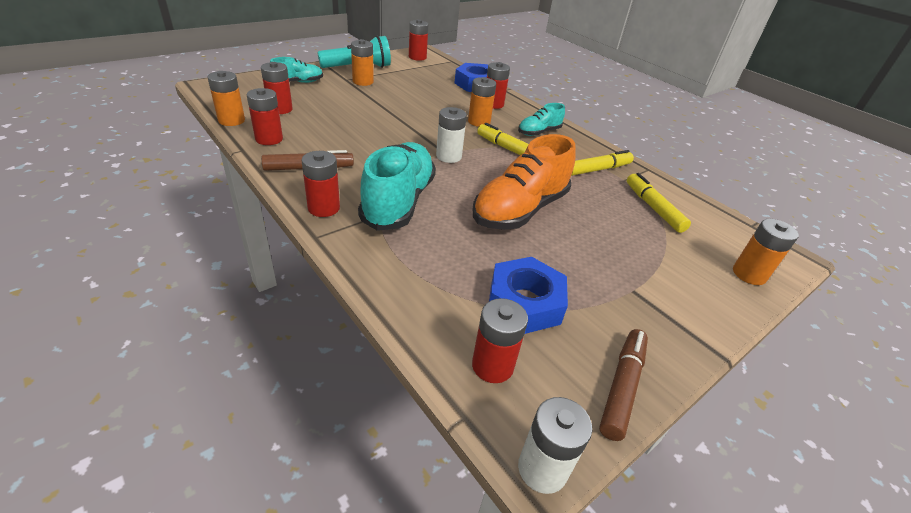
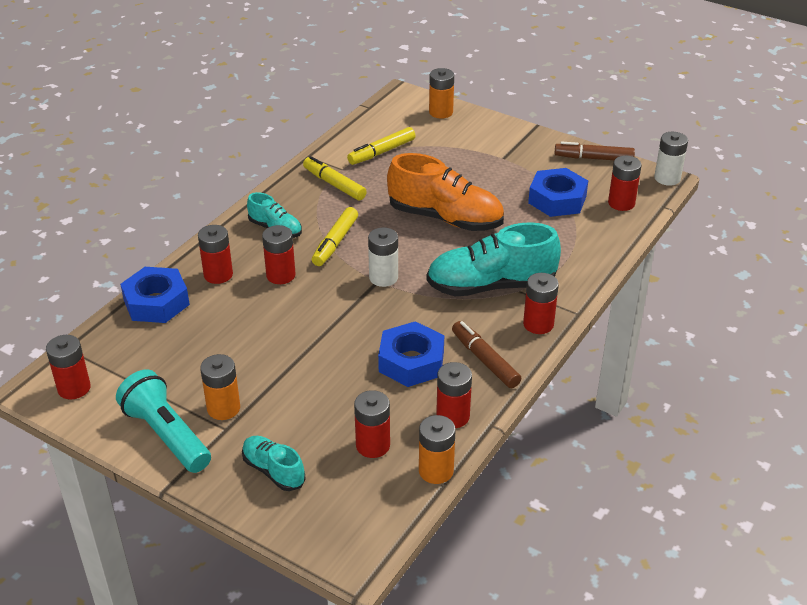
camera: 105 degrees left, 0 degrees up
(340, 140) = (411, 361): none -> blue nut
(479, 122) = (280, 275): orange battery -> red battery

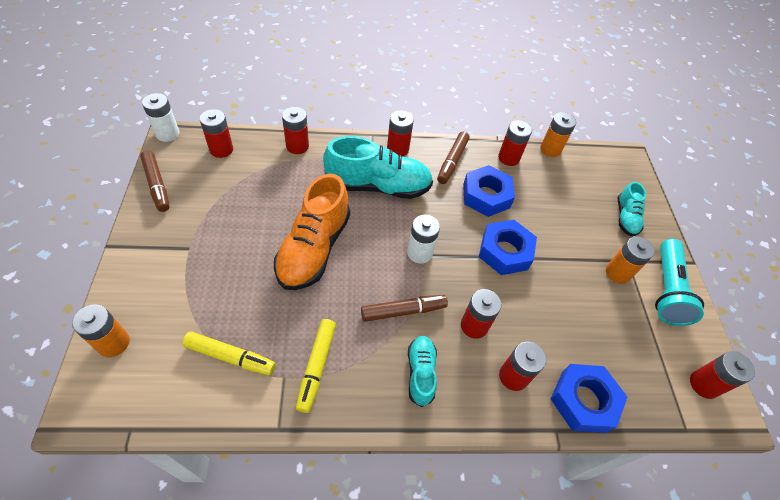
camera: 130 degrees left, 15 degrees up
(335, 242) = (403, 311): yellow marker -> brown marker
(373, 445) = (563, 183): red battery -> red battery (297, 146)
(445, 218) = (314, 249): orange shoe -> orange shoe turned 150 degrees counterclockwise
(491, 286) = (378, 186): turquoise shoe -> turquoise shoe turned 45 degrees counterclockwise
(557, 199) = (239, 187): blue nut -> blue nut (505, 252)

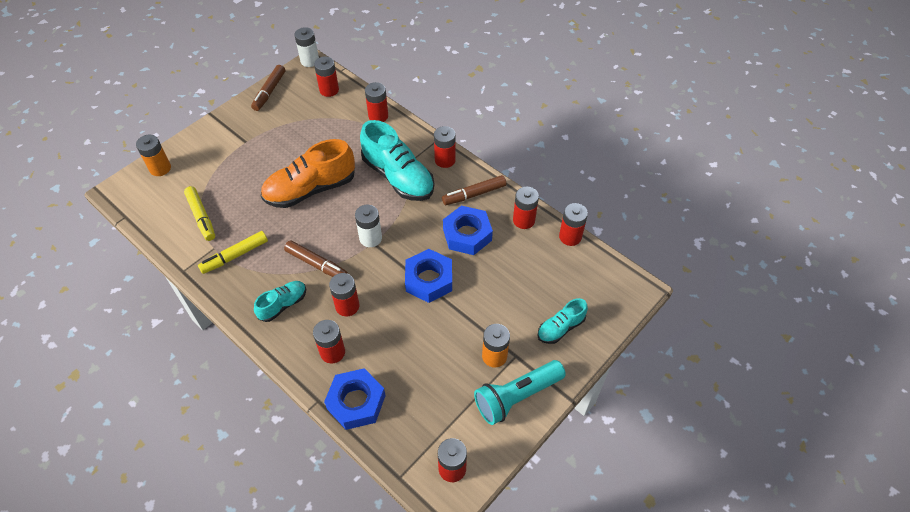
camera: 50 degrees right, 0 degrees up
(550, 149) = (570, 237): orange battery -> red battery

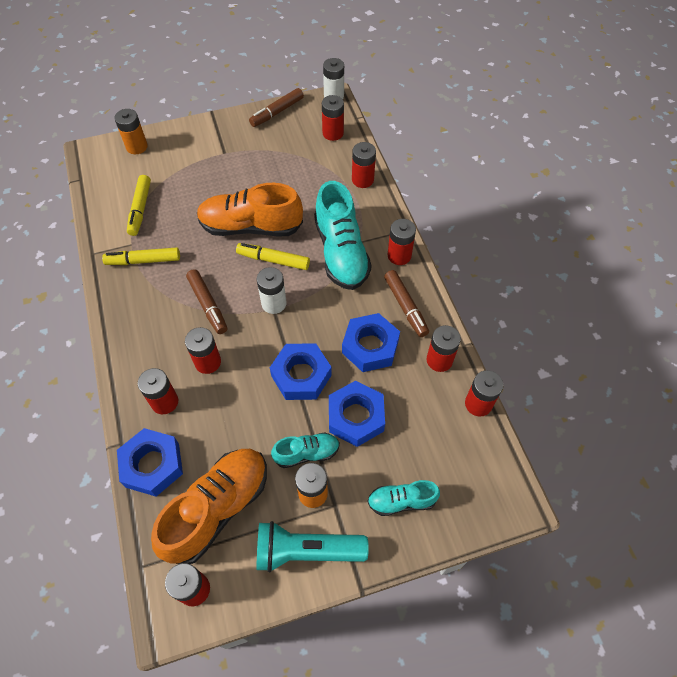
camera: 30 degrees right, 5 degrees up
(283, 305) = (153, 330): turquoise shoe -> turquoise shoe (307, 453)
(347, 206) = (273, 260): none -> yellow marker
(430, 404) = (217, 508): none -> orange shoe
(474, 194) = (405, 306): brown marker -> brown marker turned 120 degrees counterclockwise
(490, 288) = (356, 417): none -> blue nut

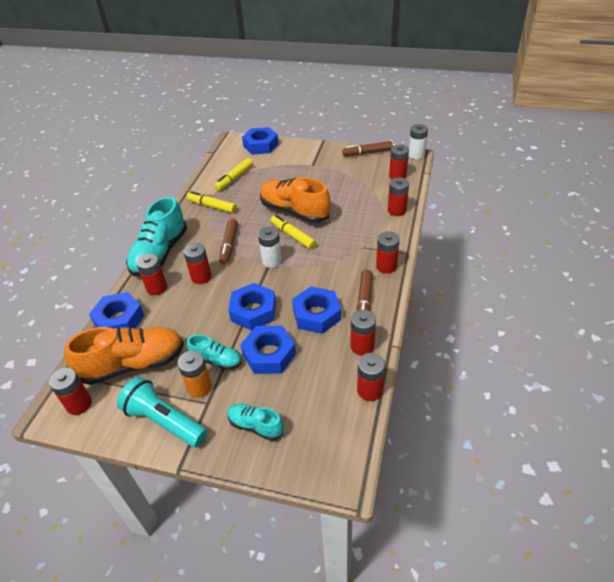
camera: 35 degrees right, 15 degrees down
(137, 147) = (260, 145): orange battery -> blue nut
(341, 252) = (344, 248): turquoise shoe -> turquoise shoe (160, 253)

